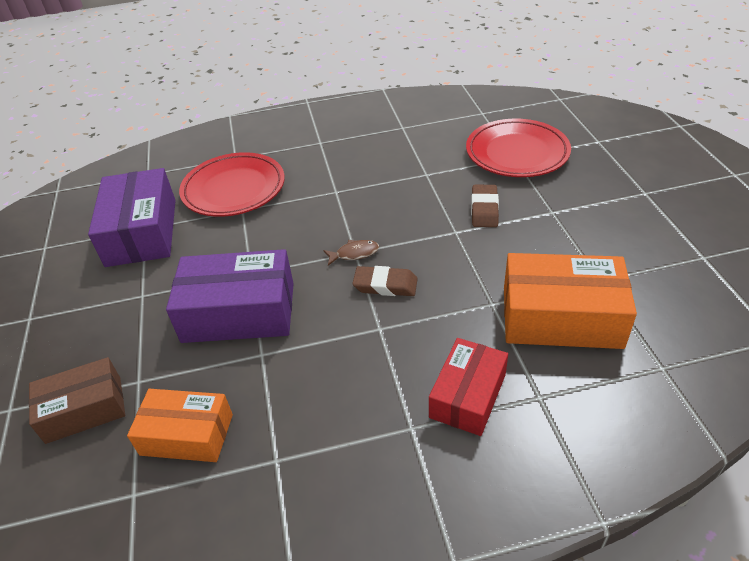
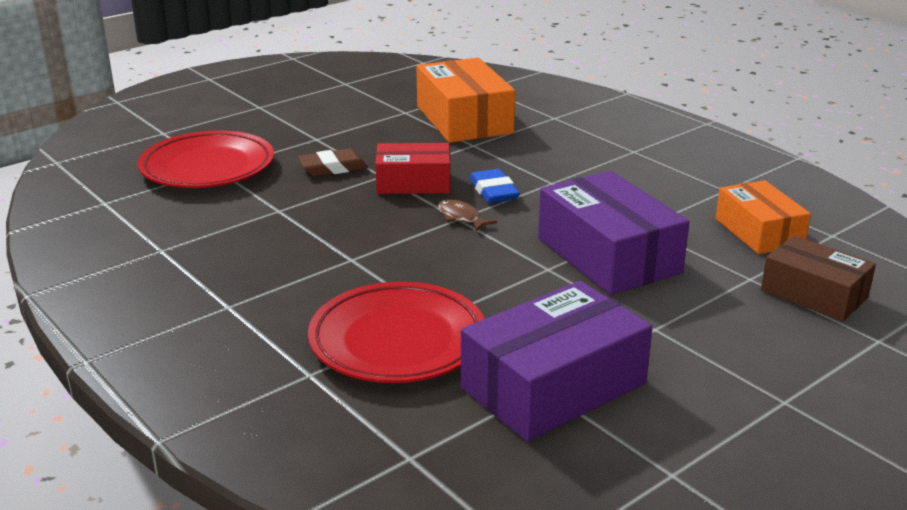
camera: 120 degrees left, 15 degrees down
(385, 285) = (493, 191): brown eraser -> blue eraser
(468, 396) = (581, 138): red box -> red box (413, 183)

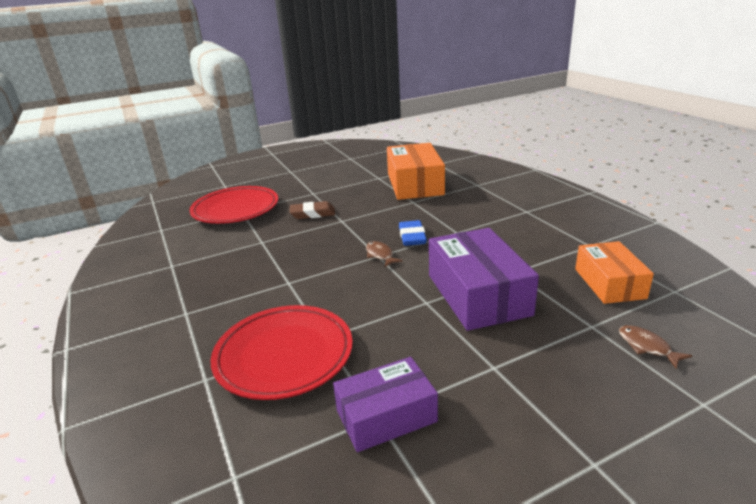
camera: 15 degrees right, 0 degrees up
(413, 183) = (360, 227): red box -> none
(553, 386) = (386, 416): purple box -> purple box, size x0.64
(814, 294) = (647, 347): brown box -> brown fish

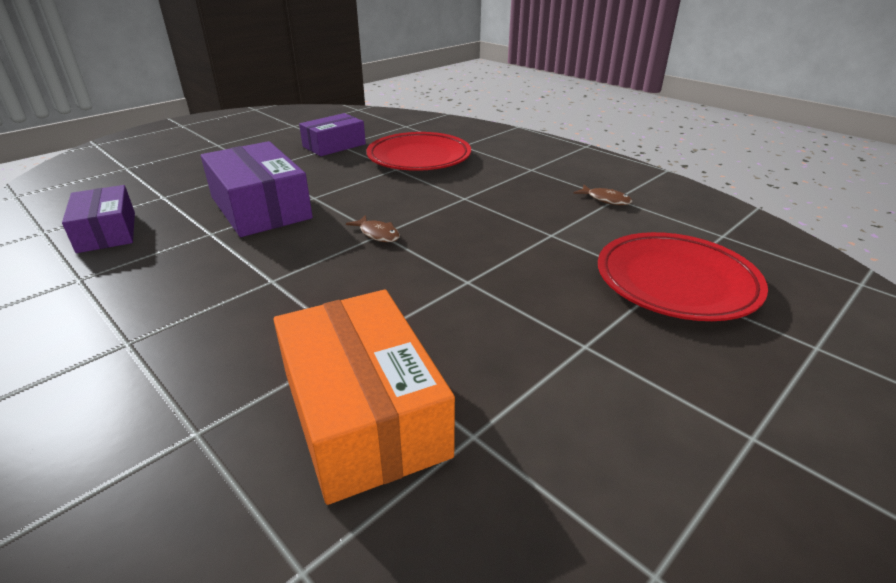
camera: 160 degrees right, 5 degrees up
(313, 213) = (530, 289): brown eraser -> none
(412, 237) = (341, 264): blue eraser -> none
(609, 283) = (107, 232): orange box -> purple box
(647, 347) = (130, 188): brown fish -> brown fish (606, 199)

